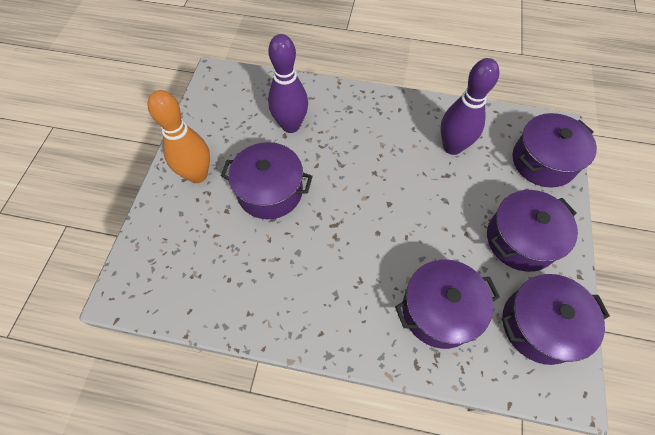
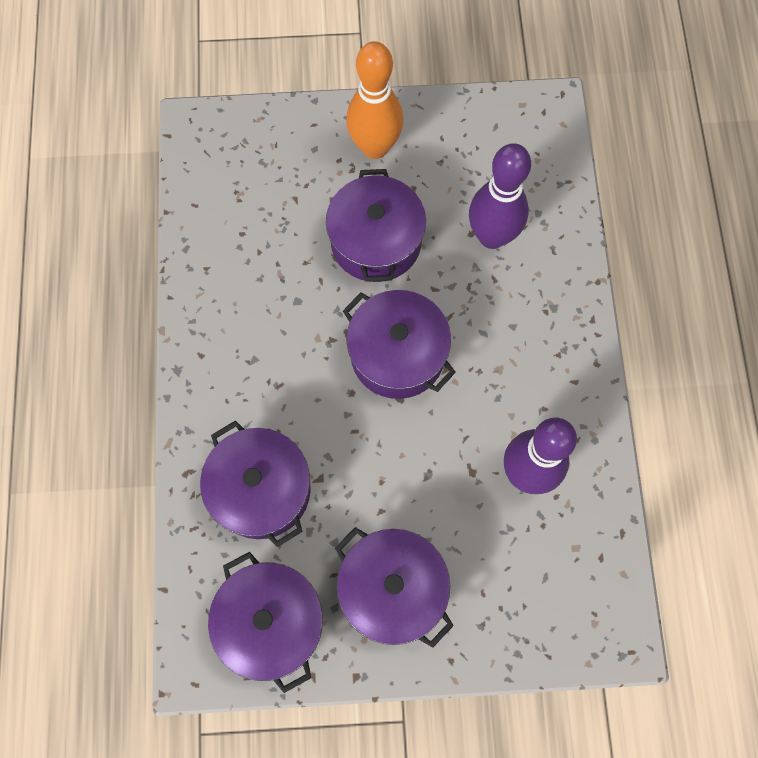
camera: 75 degrees right, 10 degrees up
(543, 161) = (543, 616): purple pot -> purple pot (397, 354)

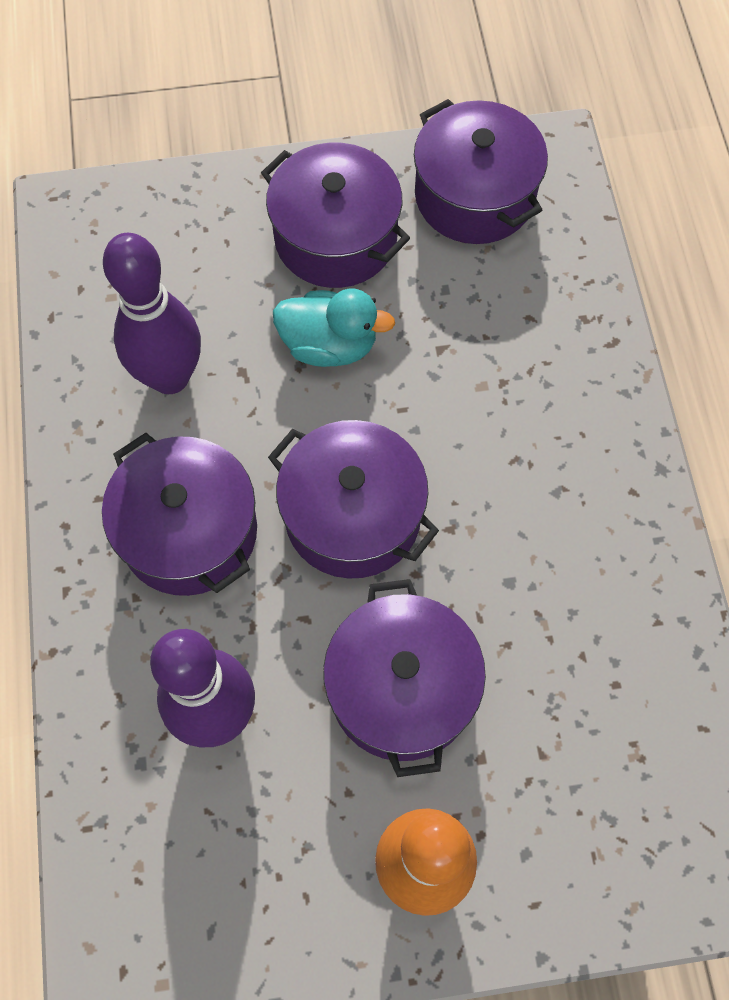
camera: 175 degrees right, 5 degrees down
(261, 490) = (513, 330): purple pot -> purple pot (189, 532)
(404, 489) = (329, 345): none -> turquoise duck

